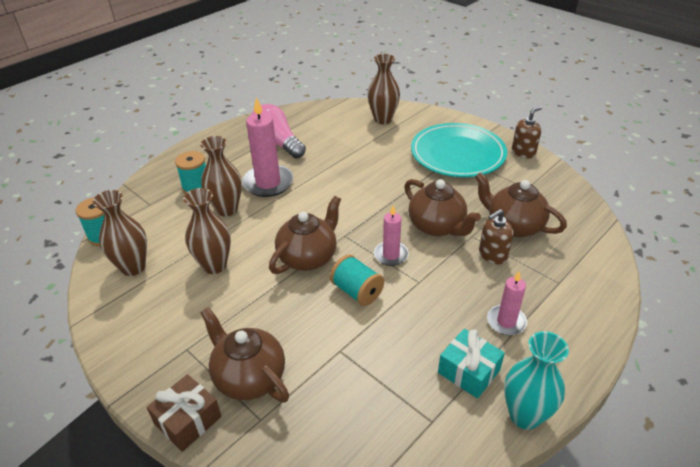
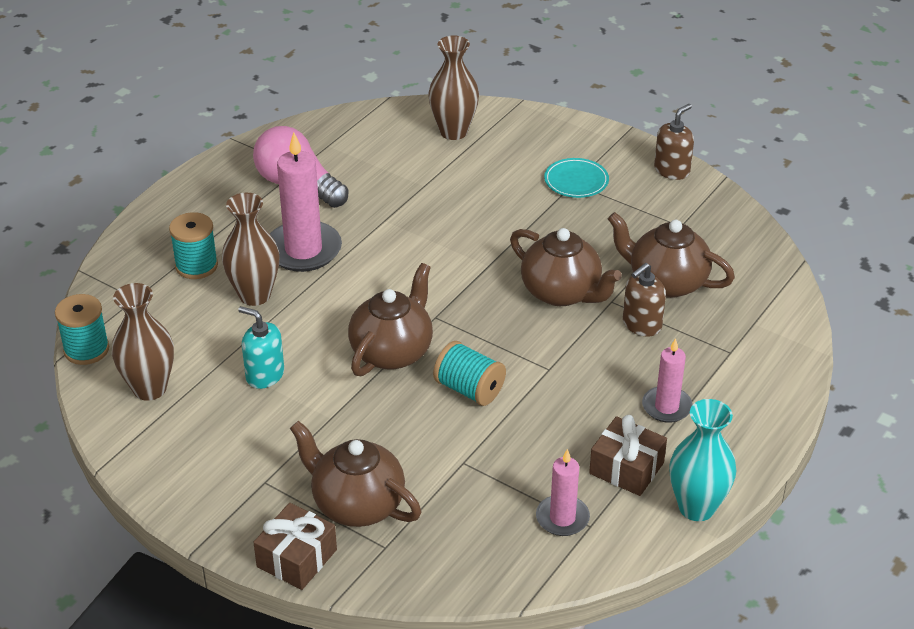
camera: 10 degrees left, 0 degrees up
(214, 265) = (264, 375): brown vase -> turquoise soap dispenser
(391, 255) = (505, 338): pink candle -> pink candle (562, 518)
(457, 154) = (576, 181): turquoise plate -> turquoise plate, size x0.46
(469, 371) = (626, 468): turquoise gift -> brown gift

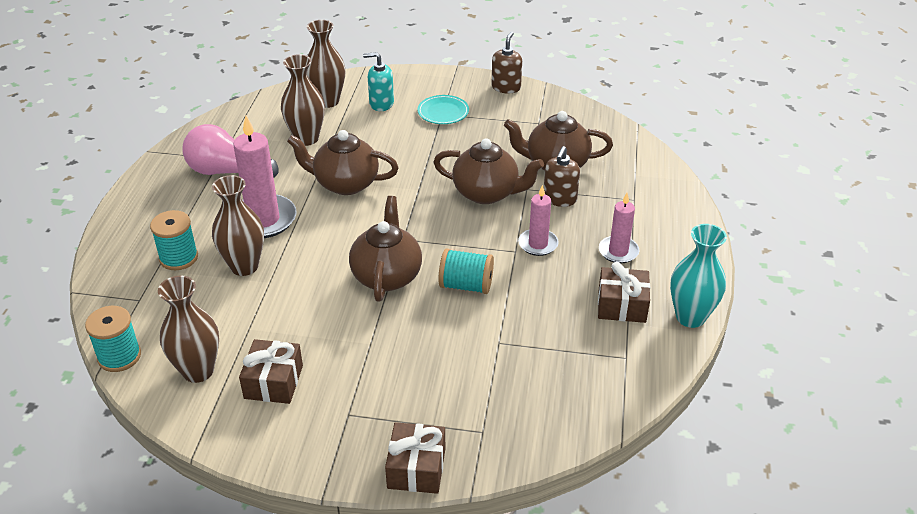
camera: 25 degrees left, 0 degrees up
(213, 424) = (273, 382): none -> brown gift
(264, 375) = (293, 327): turquoise soap dispenser -> turquoise soap dispenser (381, 104)
(357, 504) = (437, 405): brown teapot -> brown teapot (345, 184)
(403, 170) = (306, 138): none -> brown vase
(562, 518) = (602, 359): pink candle -> pink candle (538, 244)

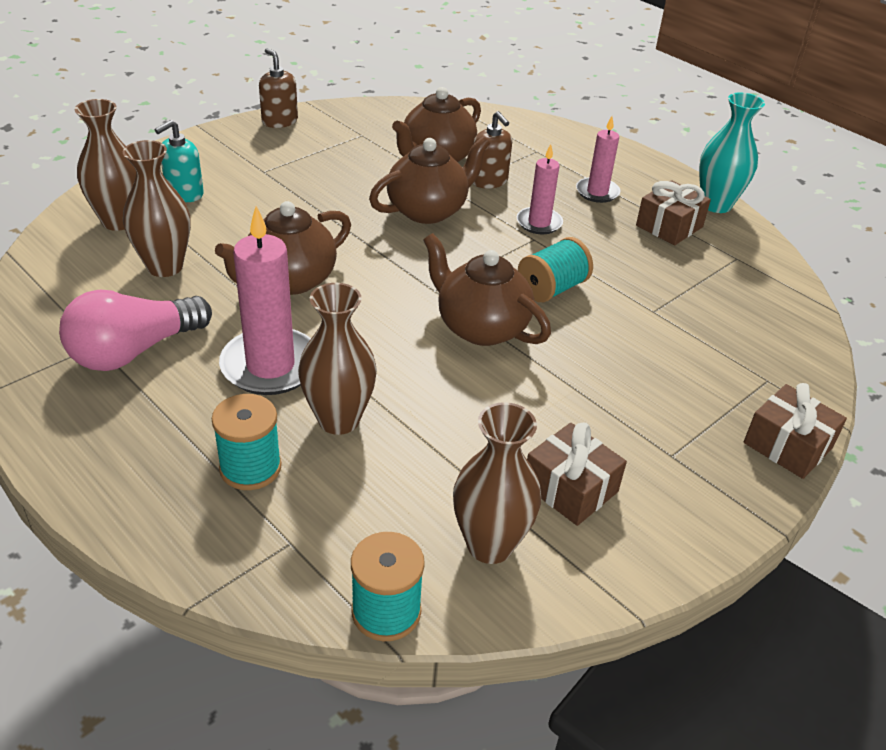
camera: 55 degrees left, 0 degrees up
(443, 112) = (262, 169): turquoise plate -> none

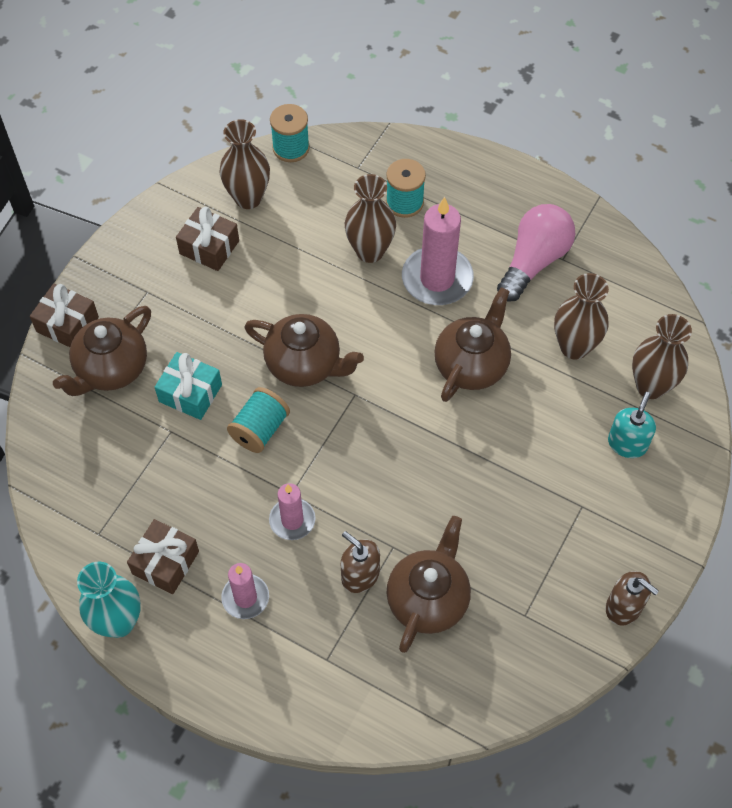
camera: 165 degrees right, 20 degrees up
(428, 210) = (400, 501): brown teapot -> brown teapot (111, 369)
(626, 336) = (190, 393): none -> turquoise gift

